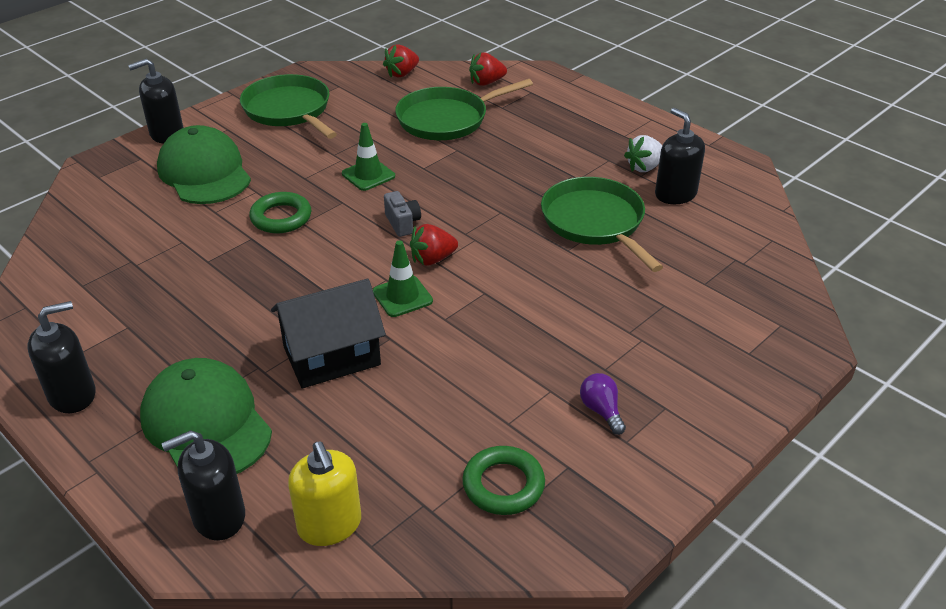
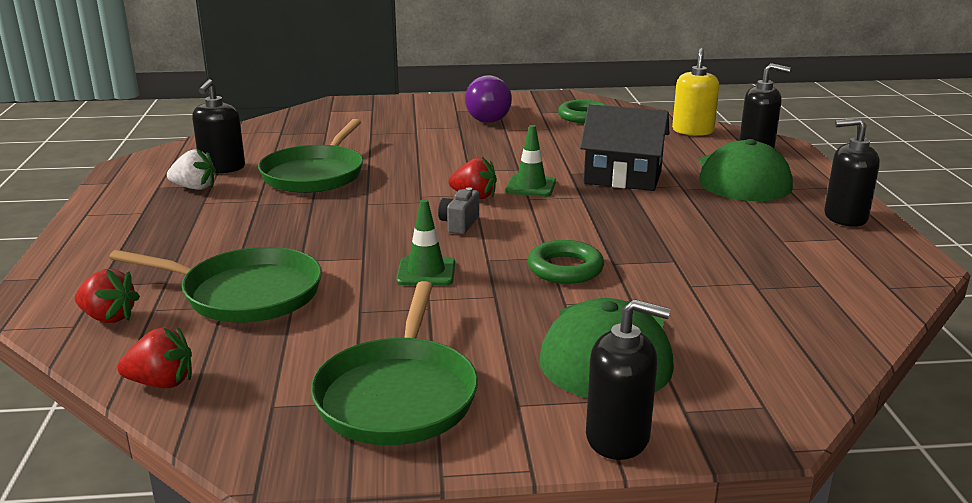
camera: 140 degrees left, 15 degrees down
(601, 411) = (491, 118): purple light bulb -> purple light bulb, size x1.82

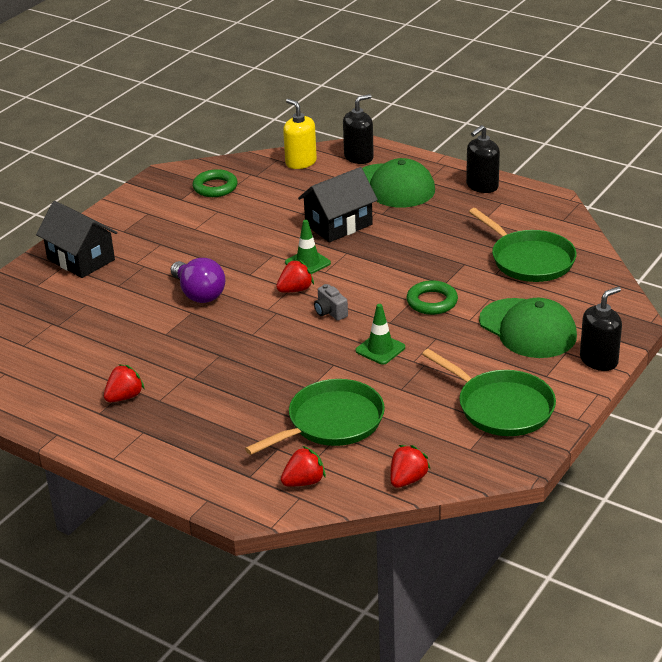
camera: 50 degrees left, 10 degrees up
(194, 188) = (124, 397): white strawberry -> red strawberry
(222, 167) = (98, 373): black soap dispenser -> none
(315, 174) = (170, 337): green pan -> green pan (529, 260)
(390, 111) = (81, 259): none -> black house
(491, 118) = (162, 224): purple light bulb -> purple light bulb (199, 294)

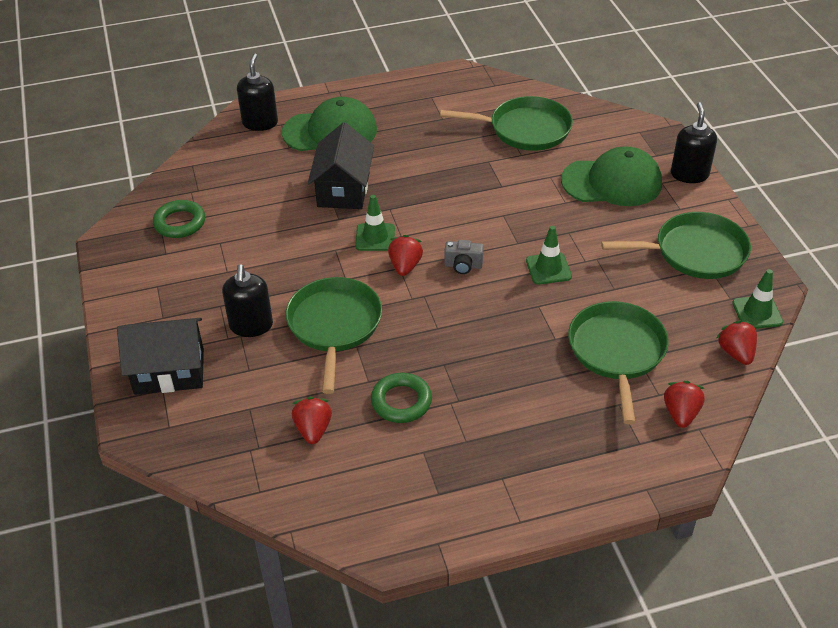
camera: 50 degrees left, 10 degrees up
(124, 397) = (434, 462): red strawberry -> red strawberry (313, 430)
(199, 294) = (334, 325): purple light bulb -> green pan
(301, 162) = (218, 155): yellow soap dispenser -> none
(432, 302) = (518, 206): green ring -> green ring (401, 401)
(471, 470) = (757, 312): none -> green traffic cone
(482, 186) = (396, 92): black soap dispenser -> black soap dispenser (251, 326)

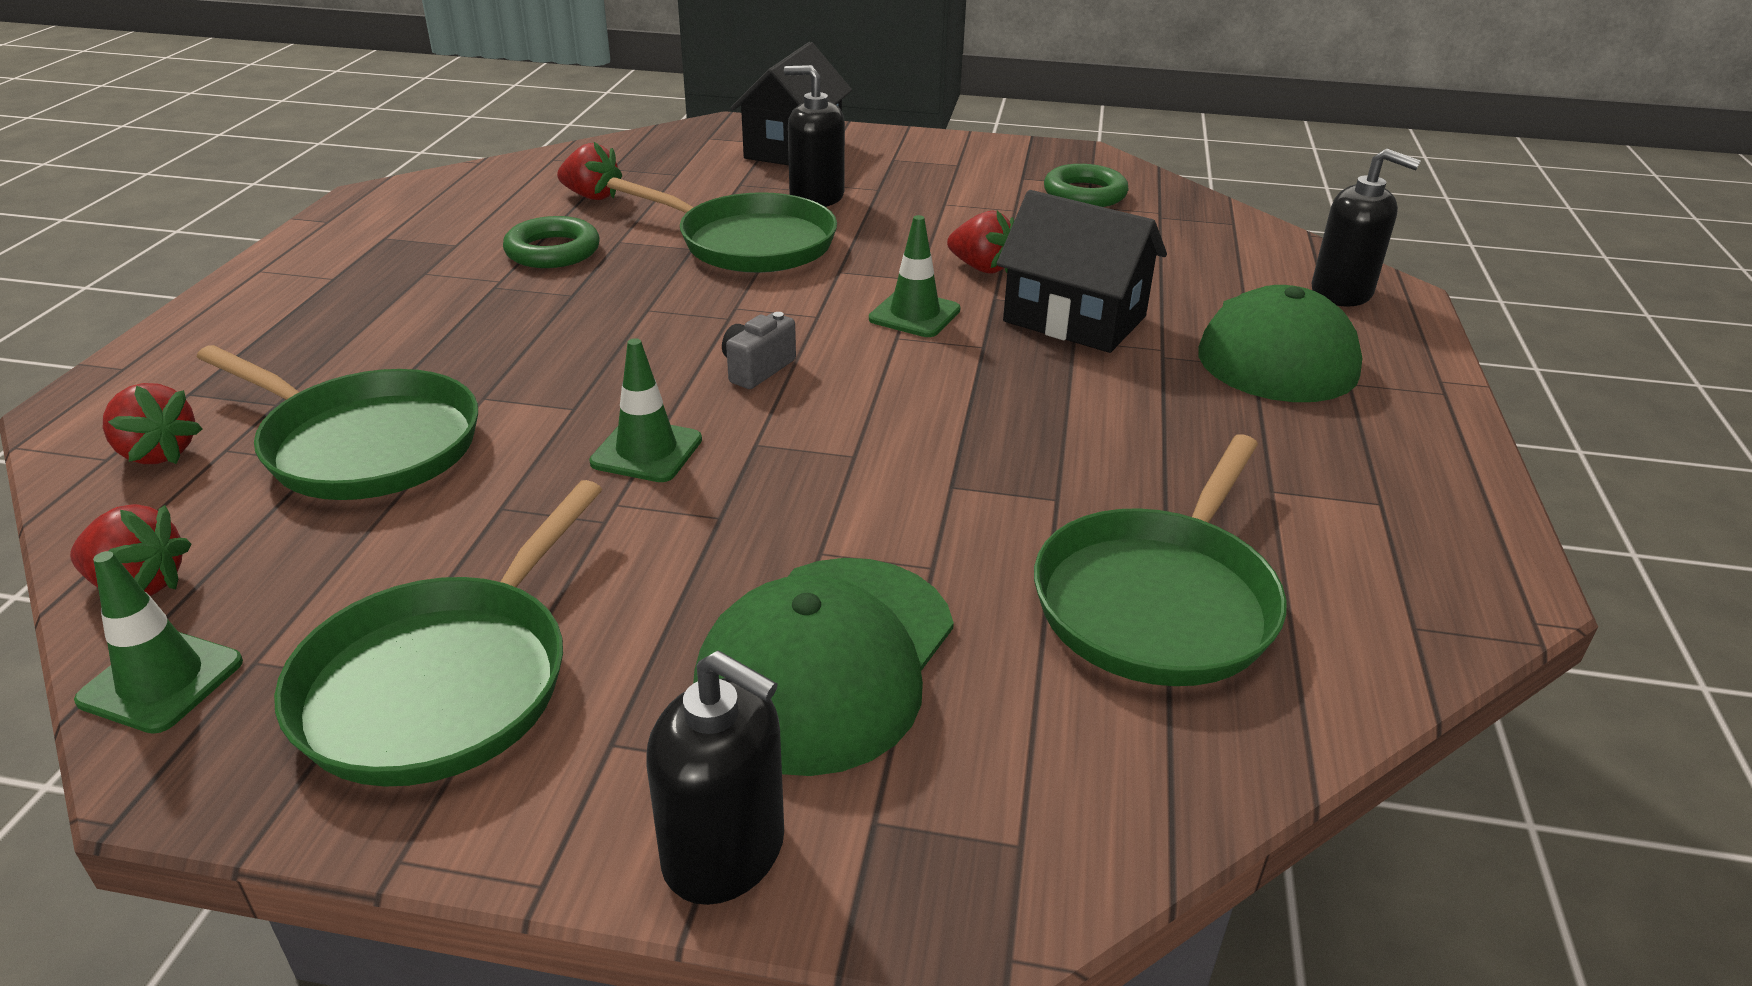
camera: 115 degrees right, 10 degrees down
(405, 266) = (815, 320): red strawberry -> red strawberry (981, 268)

